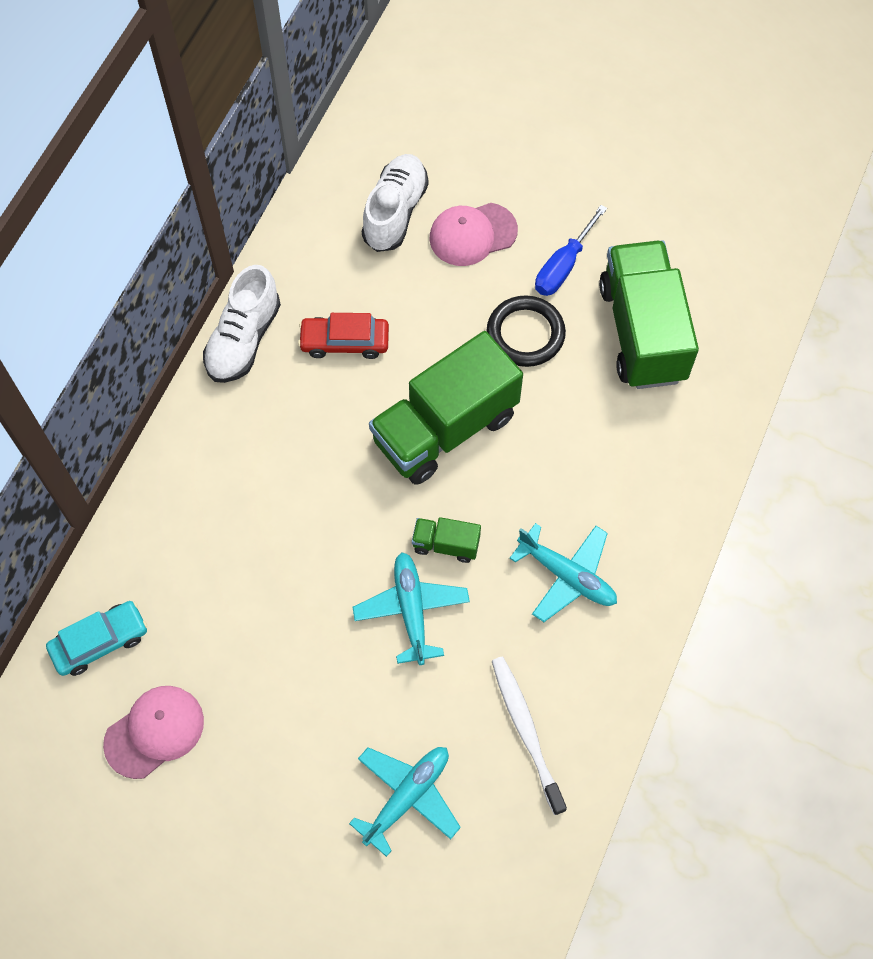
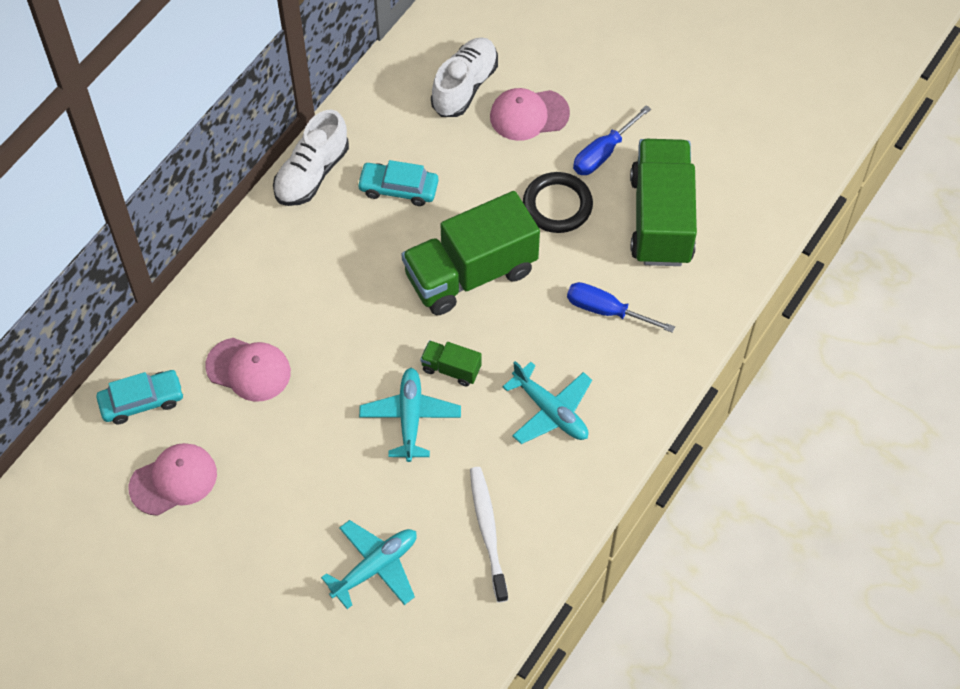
camera: 10 degrees right, 5 degrees down
(216, 583) = (248, 369): none -> pink cap
(345, 342) = (398, 188): red car -> turquoise car
(605, 448) = (607, 311): none -> blue screwdriver

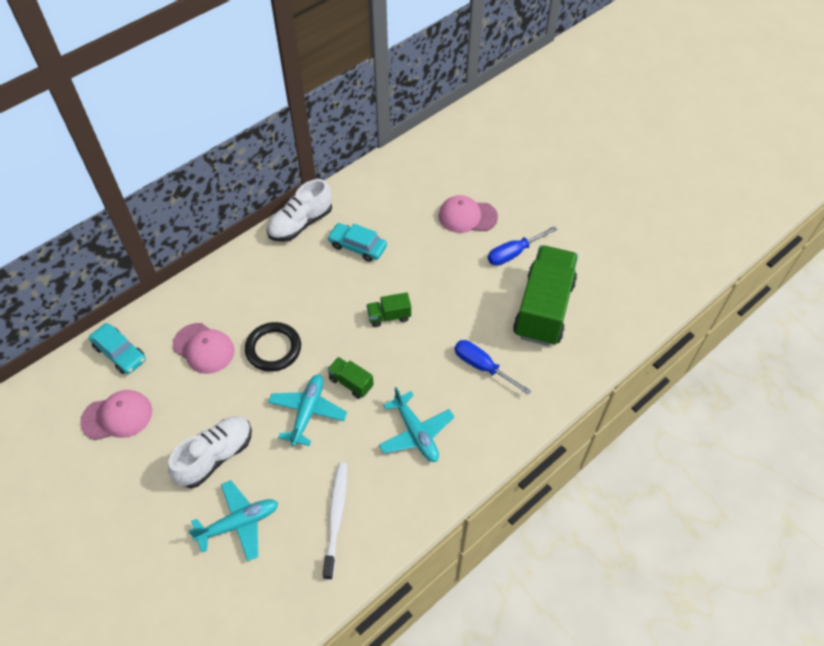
camera: 15 degrees right, 5 degrees down
(142, 401) = (120, 353): turquoise car -> turquoise car turned 45 degrees clockwise
(465, 86) = (428, 189): white shoe -> white shoe (215, 456)
(470, 273) = (389, 316): green truck -> green truck, size x0.43
(557, 205) = (468, 282): black ring -> black ring (273, 349)

